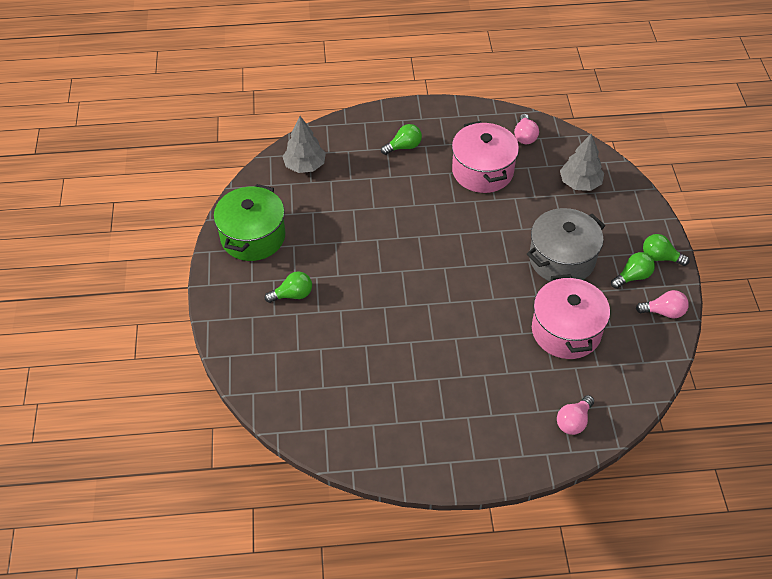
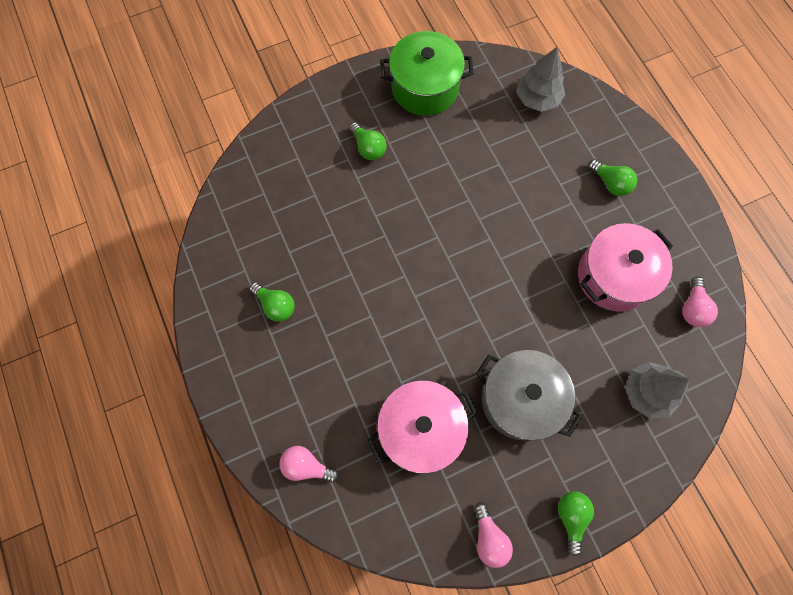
camera: 70 degrees right, 20 degrees up
(525, 136) = (692, 308): pink light bulb -> pink light bulb turned 60 degrees counterclockwise
(633, 277) = (527, 489): green light bulb -> green light bulb (276, 305)

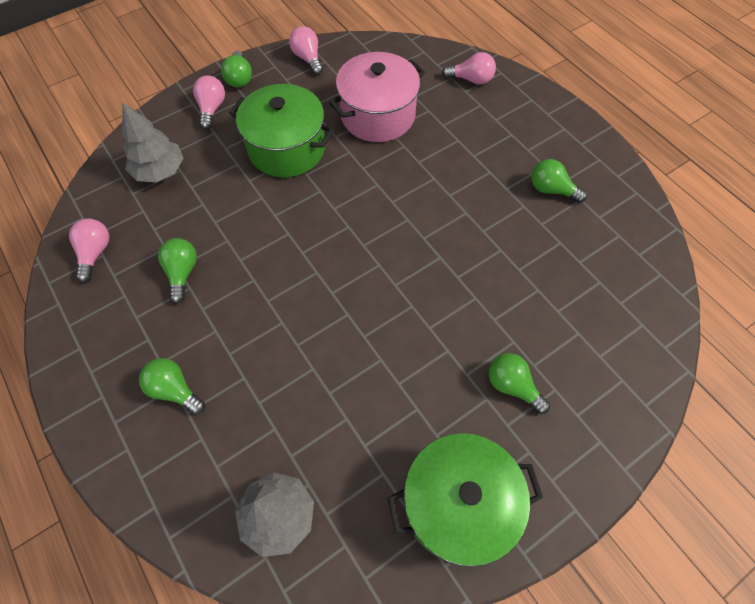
camera: 170 degrees right, 10 degrees down
(520, 399) = (287, 148): grey pot -> green pot
(600, 471) = (212, 109): none -> pink light bulb
(614, 276) = (182, 273): pink pot -> green light bulb

